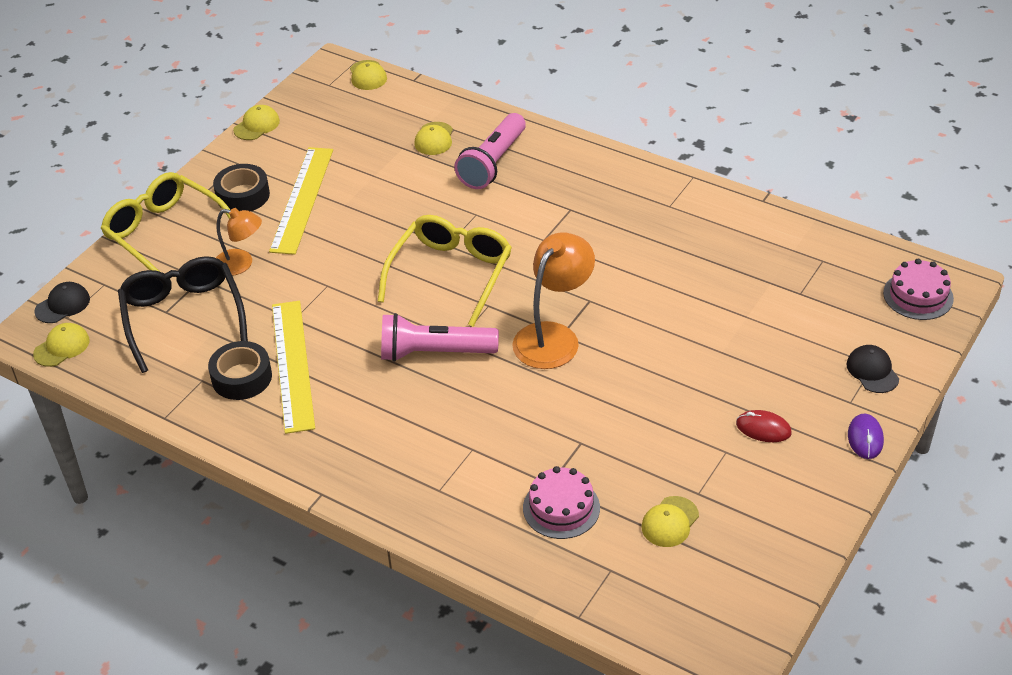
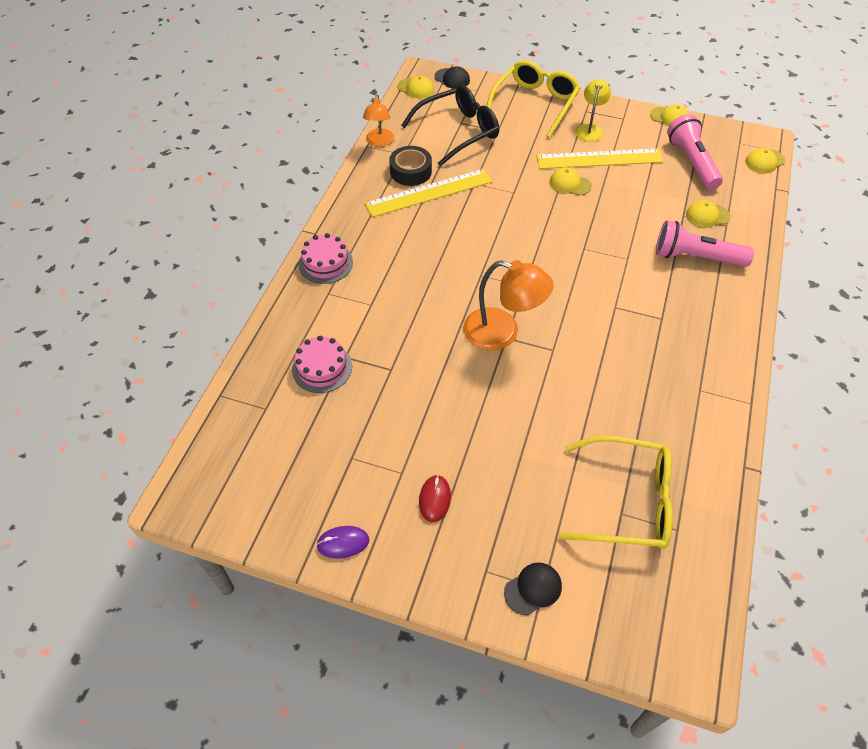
camera: 75 degrees right, 10 degrees up
(241, 264) = (519, 145): orange lamp -> orange lamp (379, 142)
(243, 195) = (590, 129): black tape -> yellow lamp
(434, 353) = (462, 264): pink flashlight -> pink flashlight (692, 162)
(451, 274) = (551, 257): yellow glasses -> yellow glasses (626, 501)
(670, 522) = (317, 441): yellow cap -> yellow cap (570, 184)
(865, 438) = (441, 588): purple mouse -> purple mouse (343, 543)
(918, 295) = (659, 629): pink cake -> pink cake (325, 263)

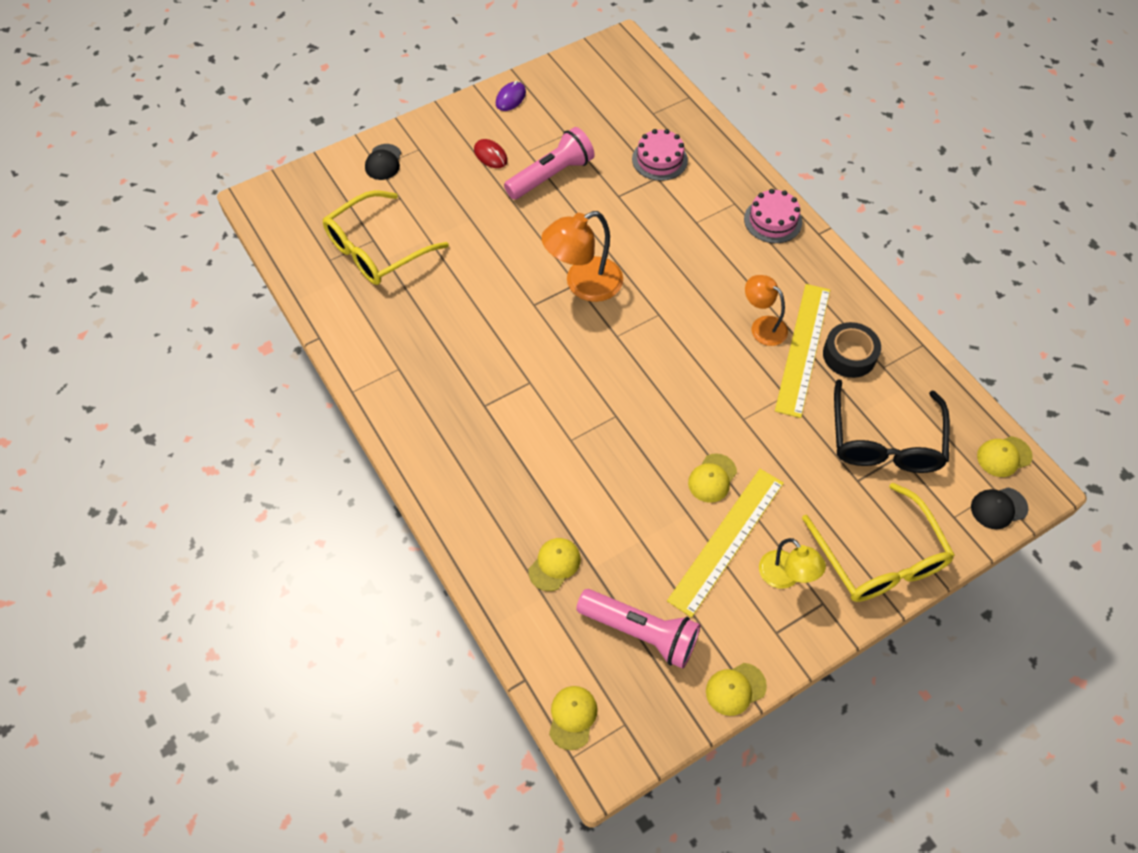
camera: 130 degrees right, 5 degrees up
(379, 142) = (921, 359): orange lamp -> orange lamp (762, 326)
(570, 184) = (712, 478): yellow cap -> yellow cap turned 150 degrees clockwise
(696, 257) = (517, 499): pink flashlight -> pink flashlight (551, 175)

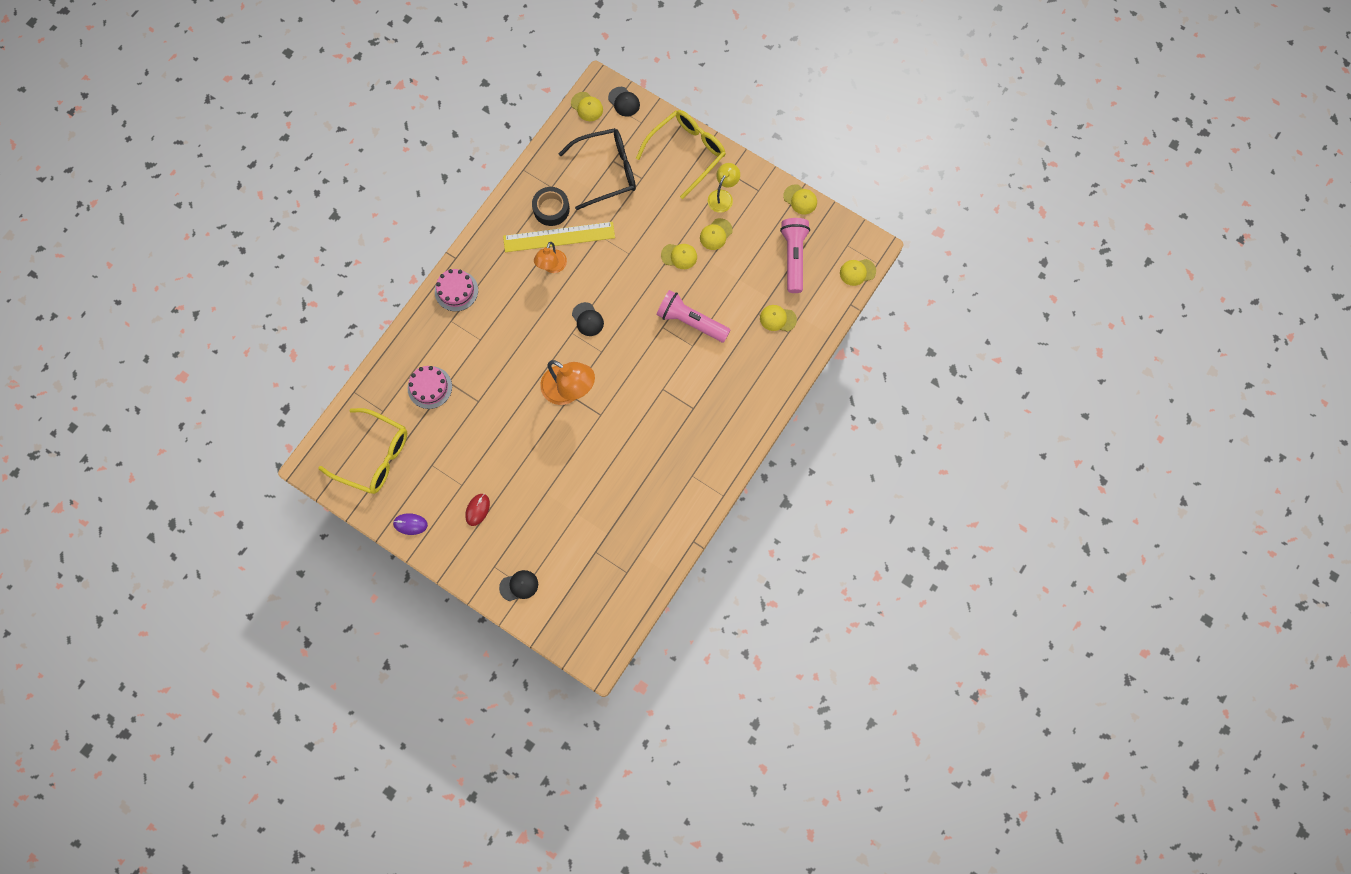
camera: 115 degrees left, 15 degrees up
(377, 249) = (602, 544): yellow glasses -> yellow glasses (373, 456)
(551, 175) = (479, 456): pink flashlight -> pink flashlight (691, 321)
(669, 337) = (587, 319): none -> black cap
(726, 540) = (716, 234): yellow ruler -> yellow cap

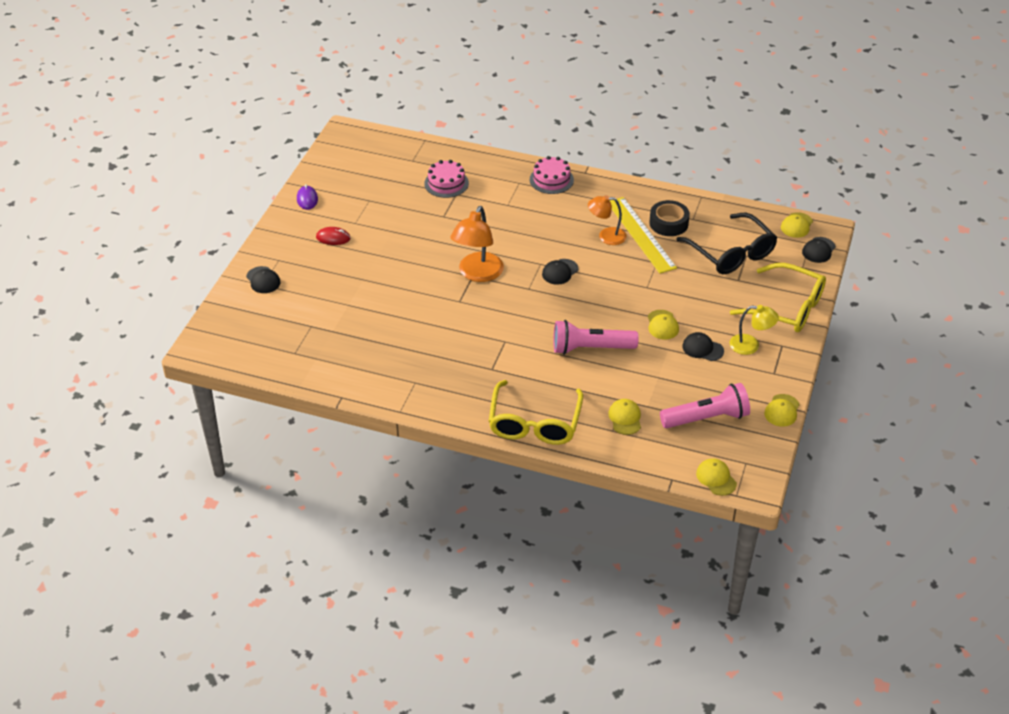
camera: 75 degrees right, 30 degrees down
(373, 456) = (367, 164): yellow glasses -> yellow glasses (534, 423)
(691, 321) = (591, 348): pink flashlight -> pink flashlight turned 105 degrees counterclockwise
(716, 234) = (702, 348): yellow cap -> black cap

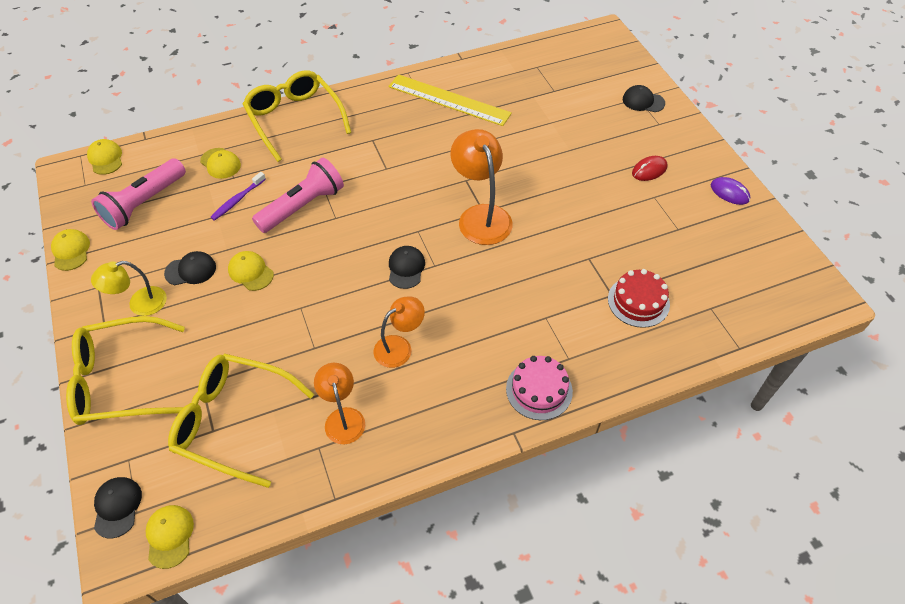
camera: 140 degrees right, 10 degrees up
(446, 183) = (638, 301): pink cake -> red cake
(634, 380) = (238, 200): none -> purple toothbrush
(640, 234) = (363, 376): yellow ruler -> yellow ruler (449, 100)
(668, 223) = (343, 417): black tape -> orange lamp
(716, 478) = (105, 158): yellow cap -> yellow cap turned 135 degrees counterclockwise
(731, 253) = (233, 421): black glasses -> yellow glasses

